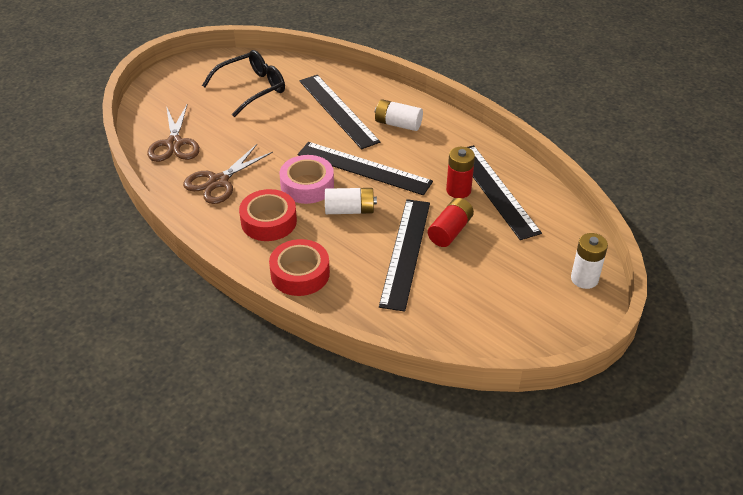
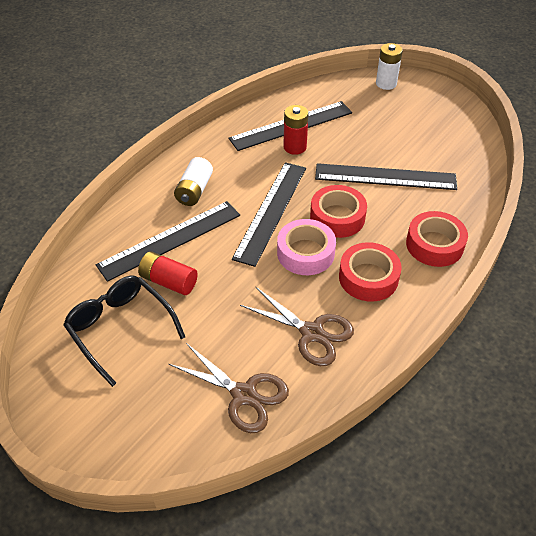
camera: 95 degrees left, 5 degrees up
(174, 144) = (244, 395): brown scissors -> brown scissors turned 45 degrees clockwise
(350, 210) = (337, 217): white battery -> red tape
(450, 231) = (350, 151): red battery -> red battery (169, 281)

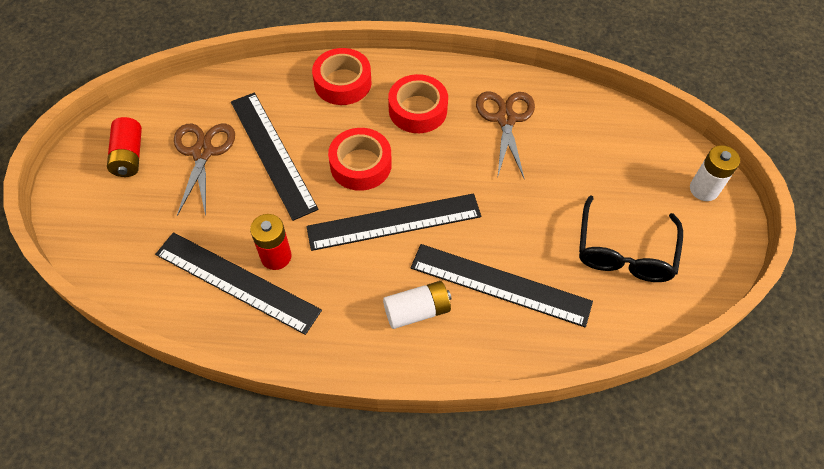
camera: 125 degrees left, 10 degrees up
(169, 281) = (547, 250): red battery -> red battery (129, 156)
(244, 395) = (596, 131): brown scissors -> brown scissors (203, 152)
(305, 253) = (426, 166): pink tape -> none
(386, 83) = (87, 227): white battery -> white battery (704, 189)

